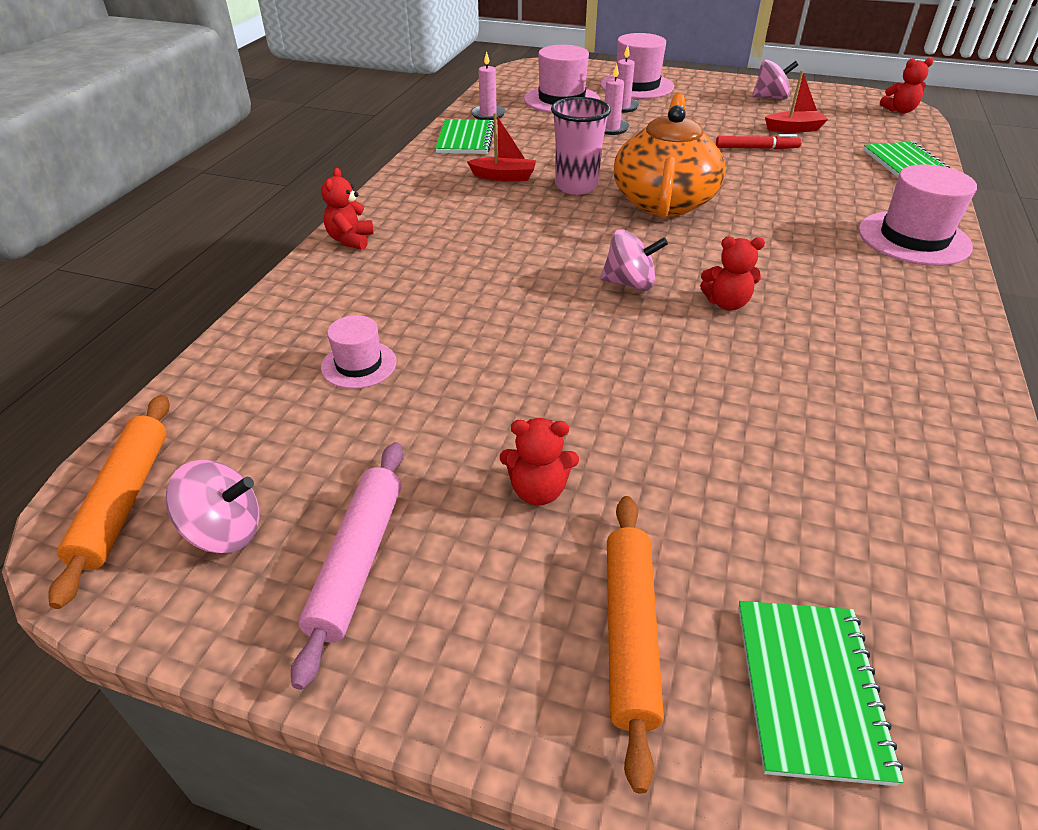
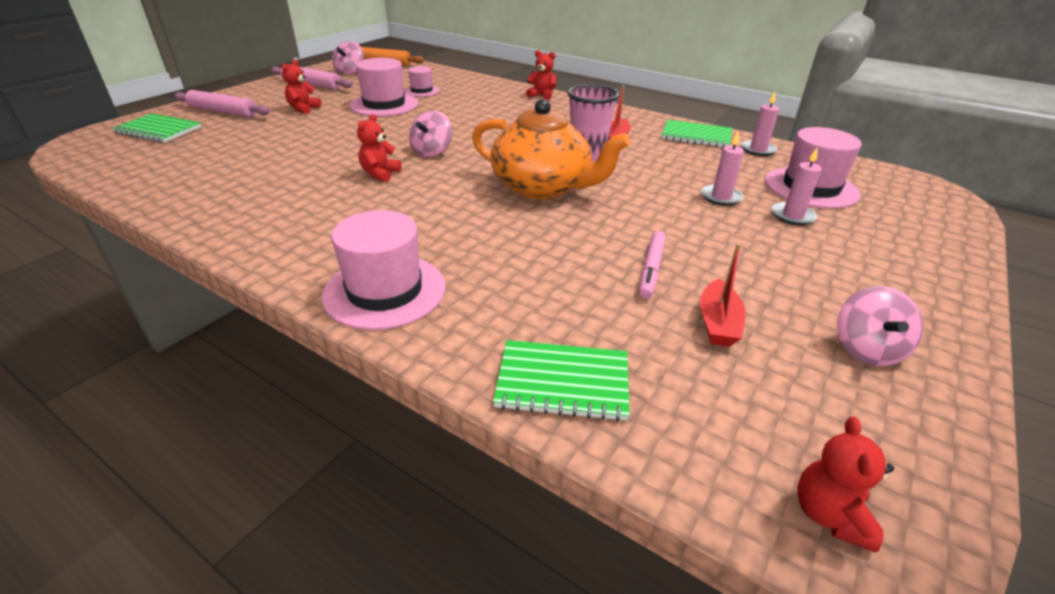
camera: 105 degrees right, 5 degrees down
(630, 634) = (223, 112): orange rolling pin -> pink rolling pin
(637, 86) = (882, 242): pink hat -> pink hat (384, 105)
(756, 148) = (651, 269): red marker -> pink marker

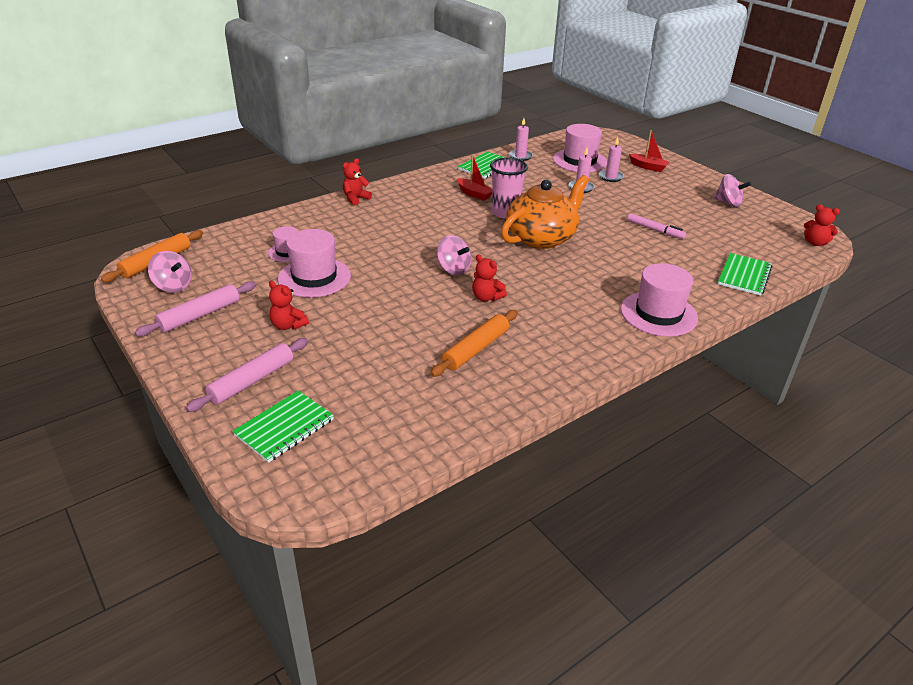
camera: 70 degrees left, 0 degrees up
(275, 181) = (476, 349): none -> orange rolling pin
(718, 323) = (705, 228): red boat -> red boat (648, 167)

